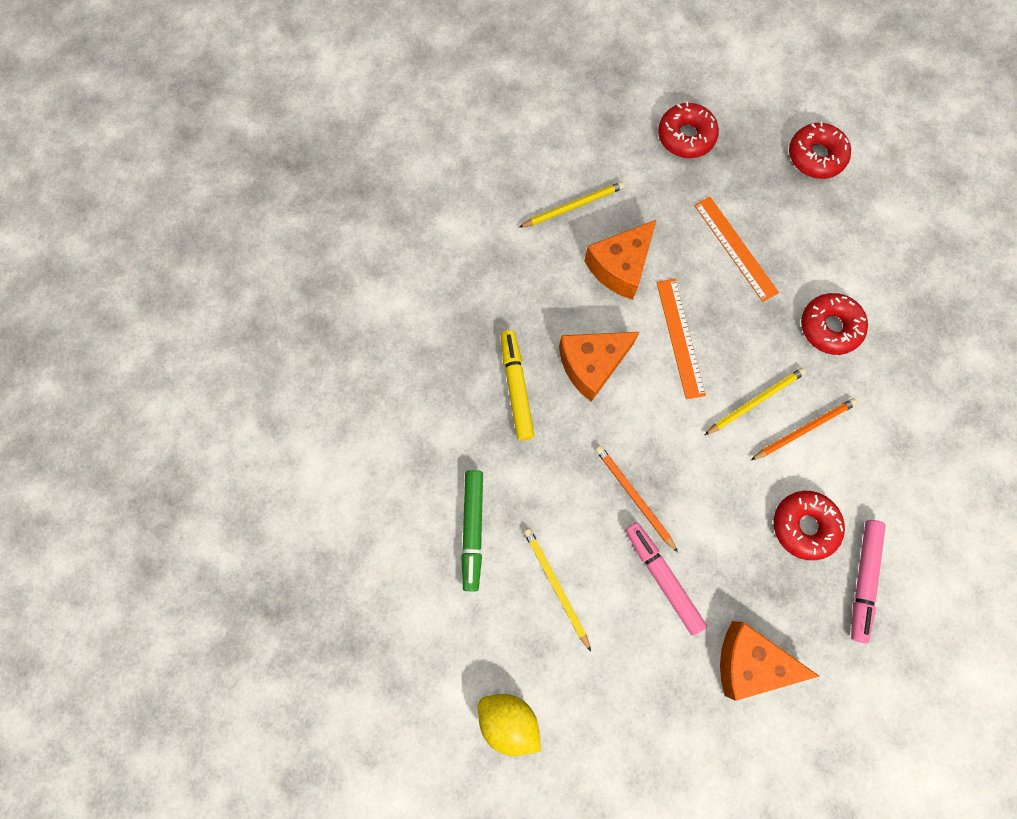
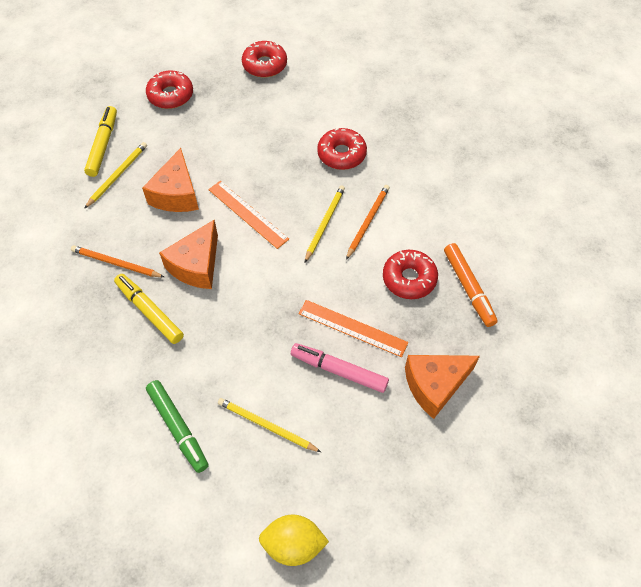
camera: 35 degrees left, 15 degrees down
(578, 160) = (103, 145): none -> yellow marker
(634, 496) = (283, 331): orange pencil -> orange pencil (116, 263)
(735, 248) = (248, 142): orange ruler -> orange ruler (352, 328)
(863, 579) = (468, 287): pink marker -> orange marker

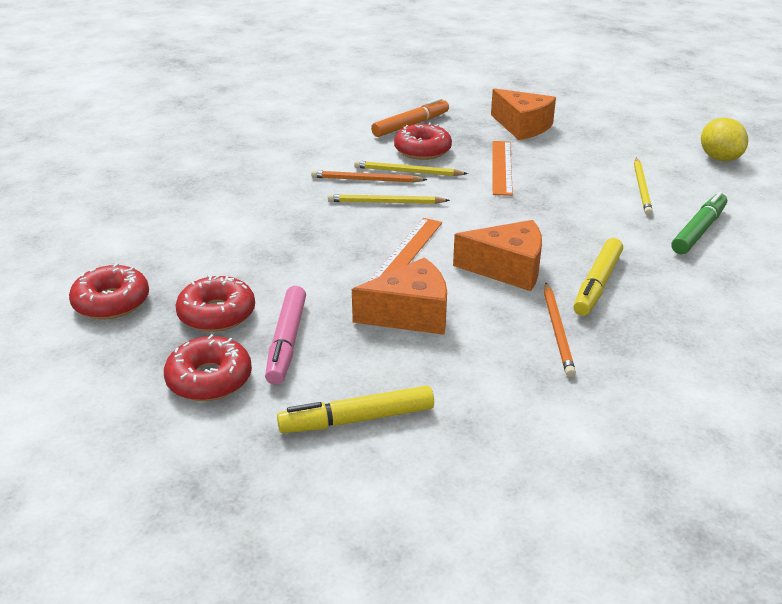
camera: 110 degrees left, 25 degrees down
(117, 175) = (410, 381): yellow pencil -> yellow pencil (407, 172)
(339, 371) = (552, 166): pink marker -> pink marker (287, 341)
(341, 154) = (272, 210): red donut -> red donut (217, 314)

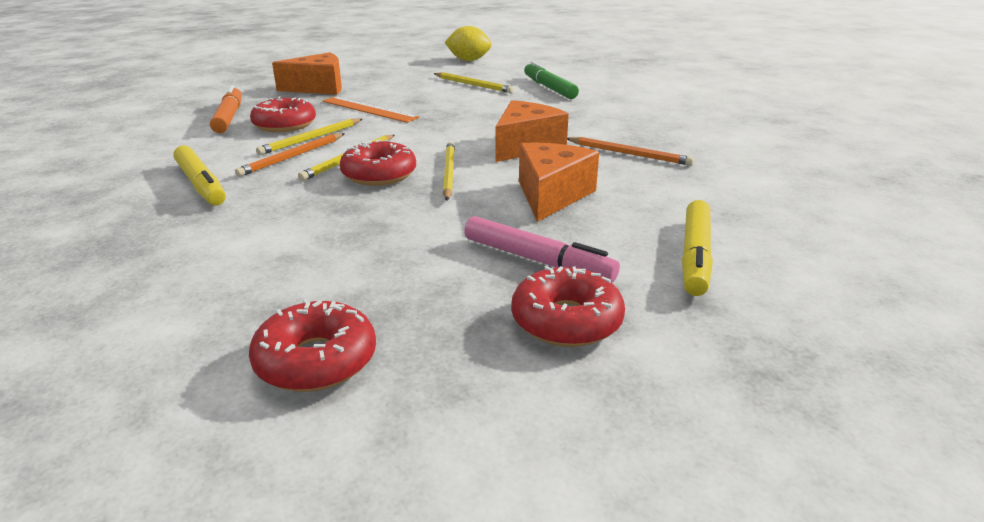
camera: 60 degrees left, 5 degrees down
(217, 314) = (439, 288): red donut -> red donut (379, 174)
(406, 252) = (449, 173): orange ruler -> yellow pencil
(597, 284) = (581, 127): yellow marker -> yellow marker (201, 184)

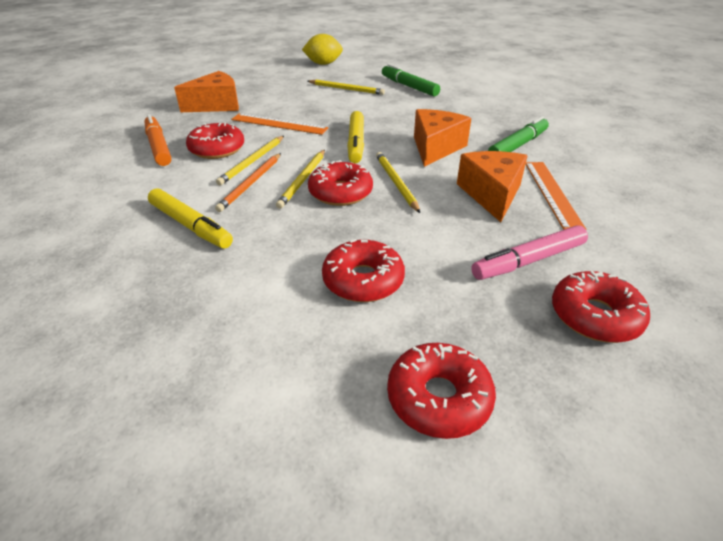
camera: 15 degrees left, 10 degrees up
(331, 251) = (363, 280): none -> red donut
(537, 260) = (529, 260): pink marker -> pink marker turned 135 degrees clockwise
(628, 203) = (552, 193): none -> orange ruler
(629, 154) = (517, 146): orange pencil -> green marker
(695, 256) = (635, 236): yellow marker -> yellow marker (356, 143)

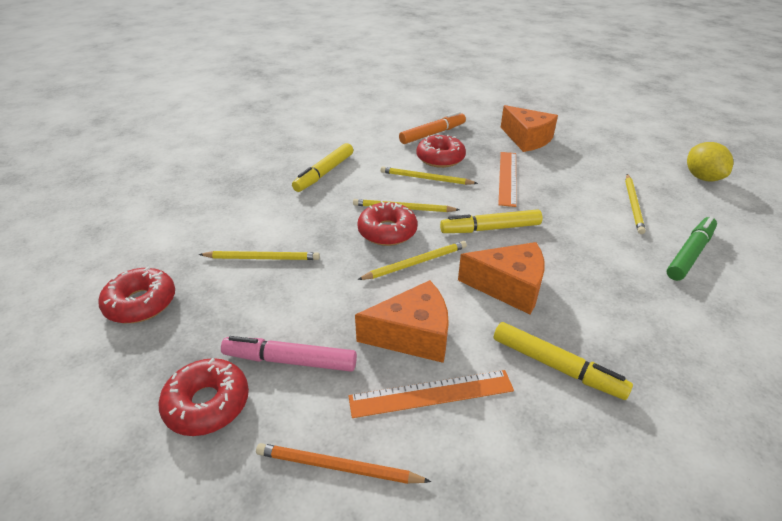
camera: 80 degrees right, 0 degrees up
(251, 183) = (389, 185): orange pencil -> orange pencil (337, 466)
(363, 280) = (262, 258): red donut -> yellow pencil
(517, 146) = (556, 366): green marker -> yellow marker
(529, 260) = (291, 361): pink marker -> pink marker turned 45 degrees counterclockwise

